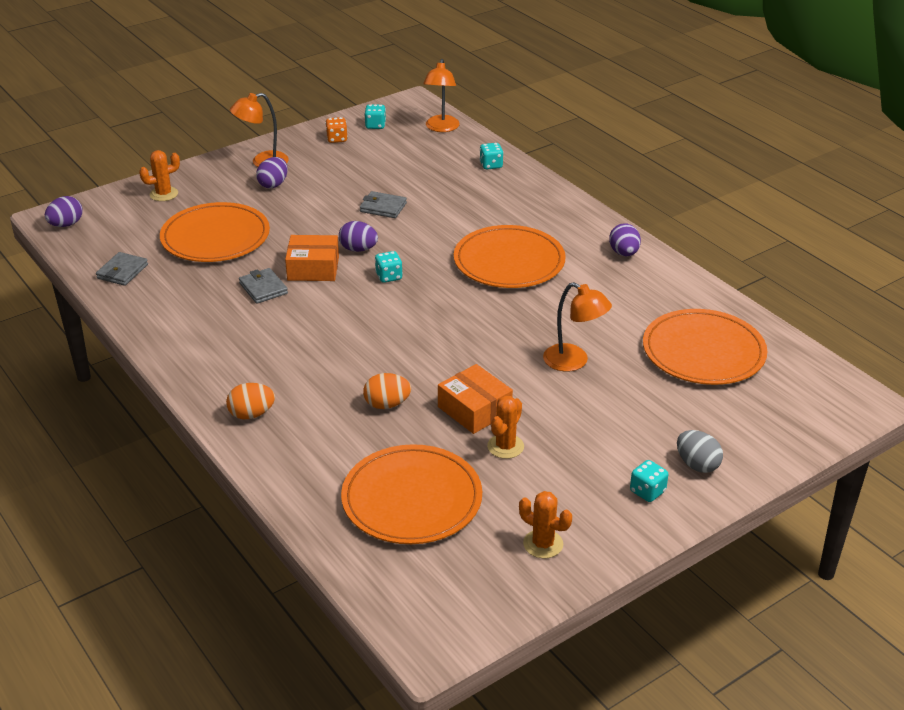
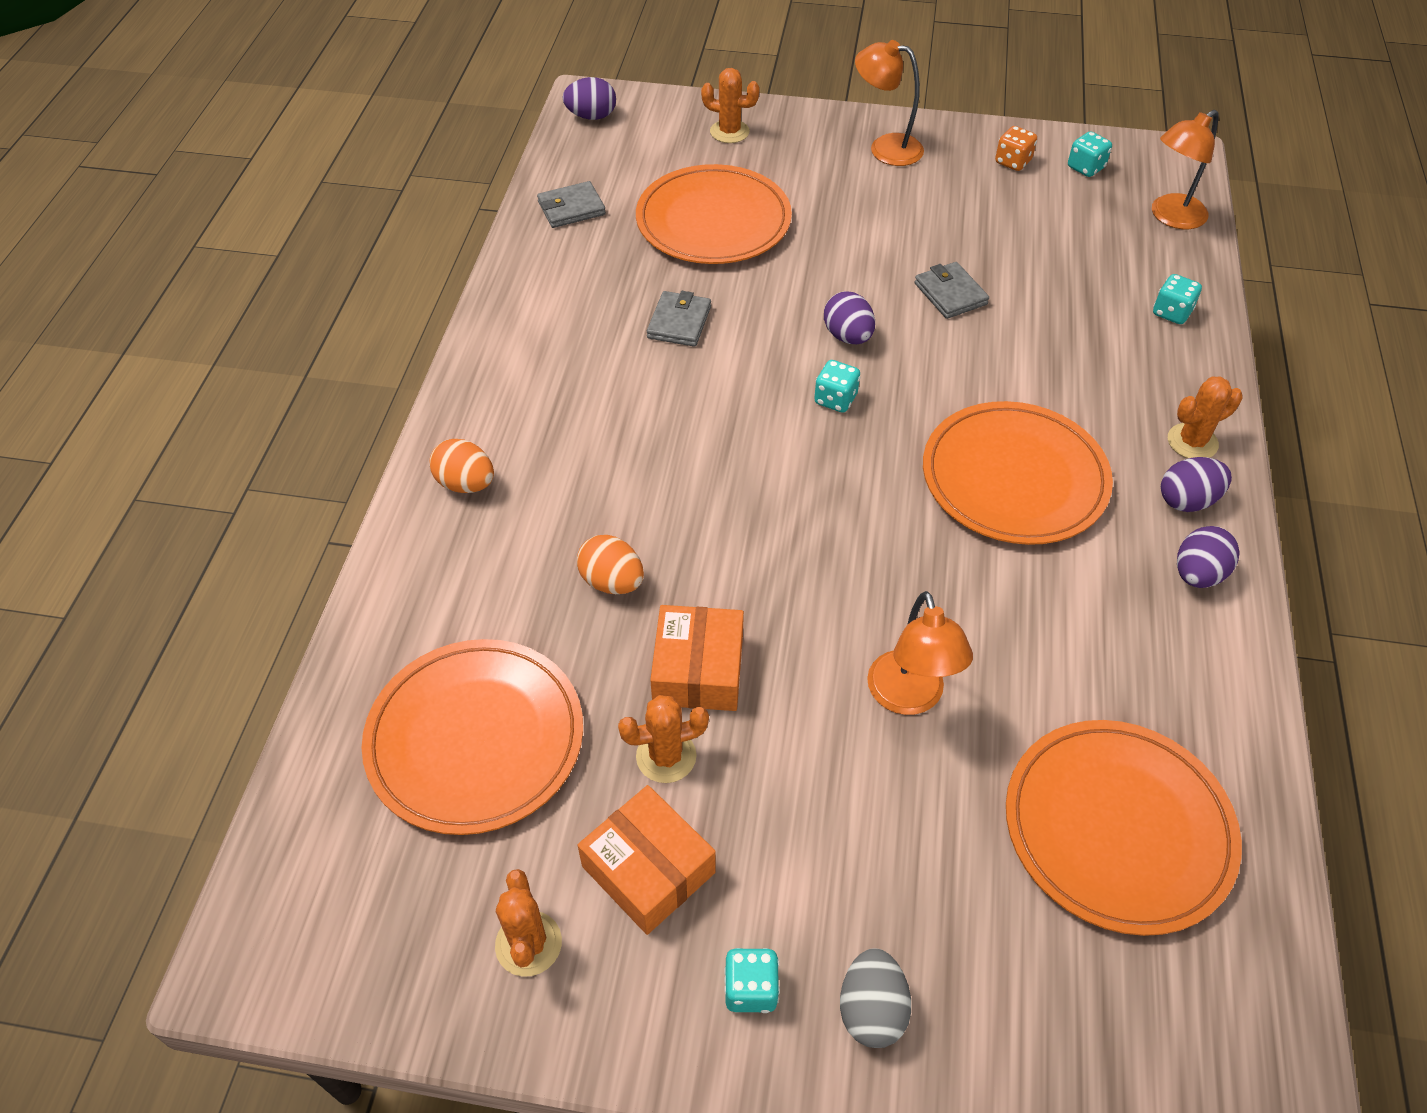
camera: 45 degrees right, 15 degrees up
(273, 184) = (860, 185): purple egg -> purple egg (1187, 501)
(313, 268) = (765, 330): orange box -> orange box (648, 869)
(562, 209) = (1192, 442): none -> orange cactus

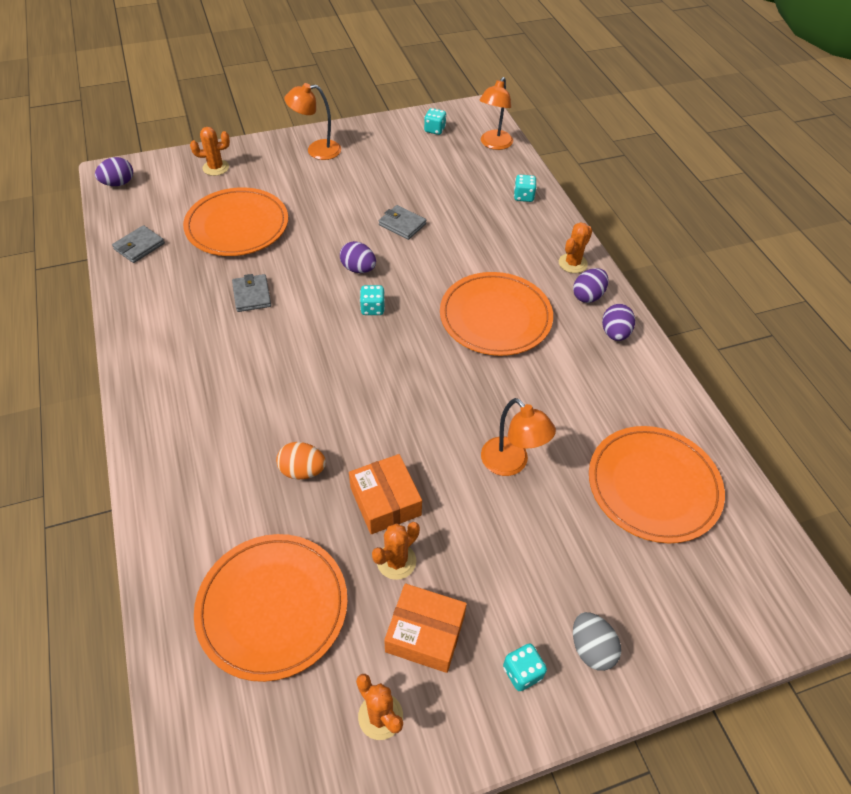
camera: 30 degrees left, 0 degrees up
(466, 484) = (170, 448): orange egg -> none
(1013, 162) = (393, 138): orange dice -> none

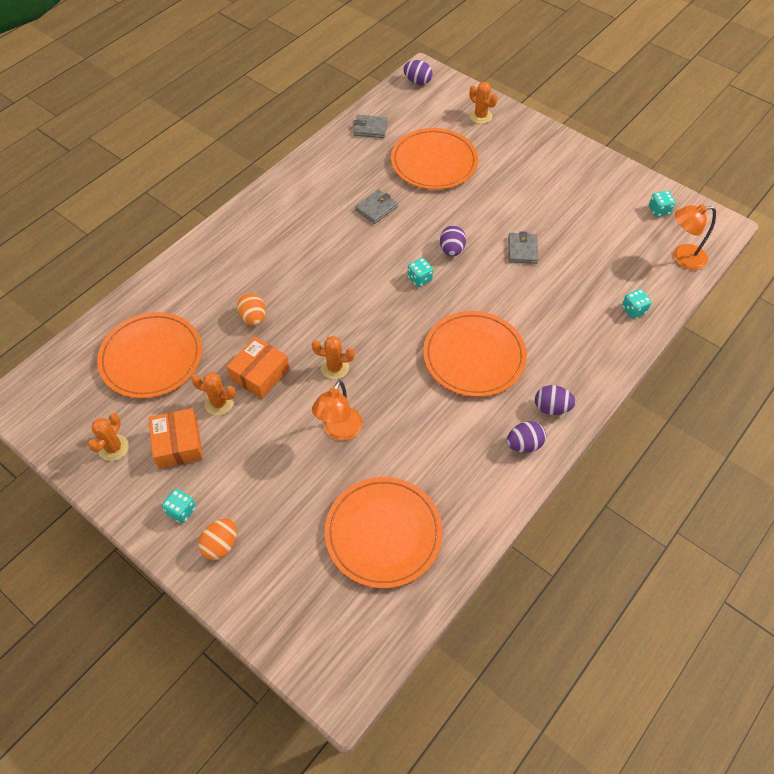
camera: 60 degrees right, 5 degrees up
(316, 150) = (556, 156): orange lamp -> none
(572, 263) = (581, 381): orange cactus -> orange cactus (335, 367)
(591, 648) = (221, 545): grey egg -> orange egg

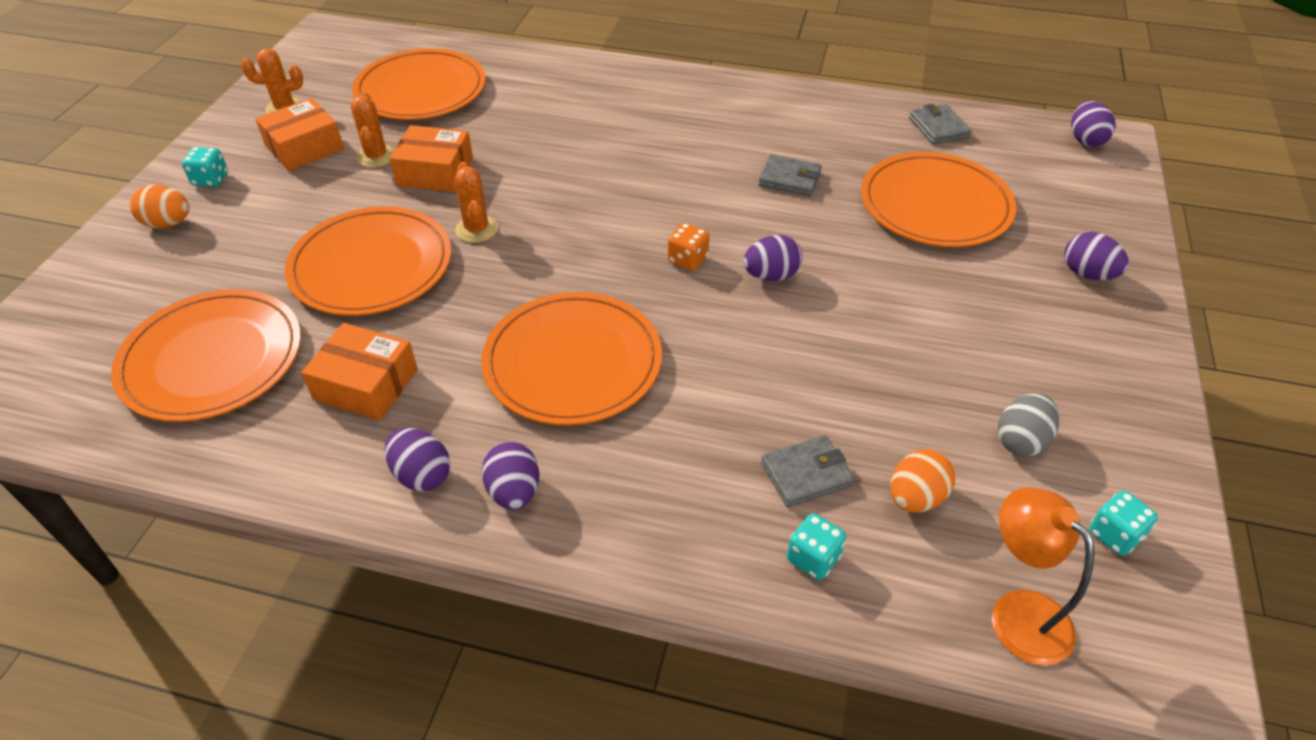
camera: 65 degrees right, 10 degrees down
(253, 318) = (521, 139): orange egg -> orange egg (915, 498)
(339, 431) = (371, 266): orange lamp -> orange plate
(419, 279) = (687, 260): turquoise dice -> orange dice
(445, 456) = (366, 384): none -> orange box
(480, 116) = (1089, 224): orange cactus -> none
(514, 136) = (1087, 274): none -> purple egg
(522, 250) = (837, 357): grey wallet -> grey wallet (806, 474)
(601, 212) = (1021, 440): none -> grey egg

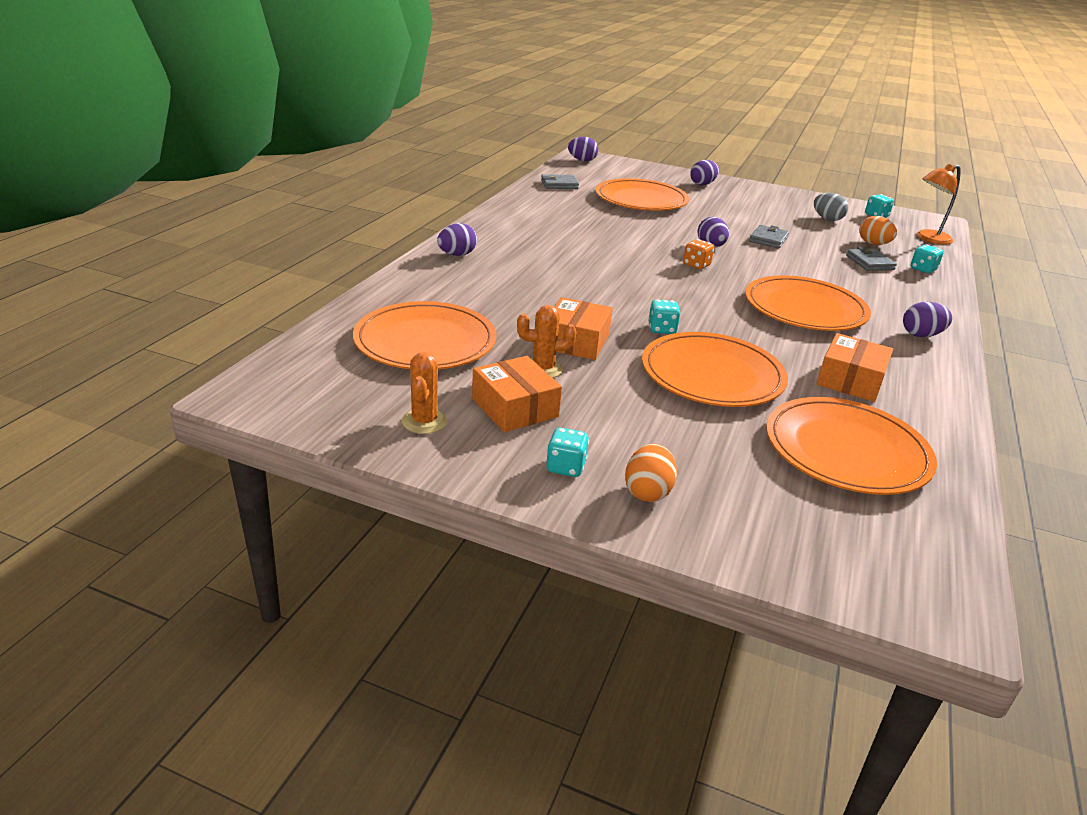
camera: 85 degrees left, 15 degrees down
(422, 475) = (923, 363): purple egg -> purple egg (457, 255)
(477, 229) = (662, 329): orange cactus -> turquoise dice
(789, 179) = (609, 227): grey wallet -> grey wallet (768, 239)

